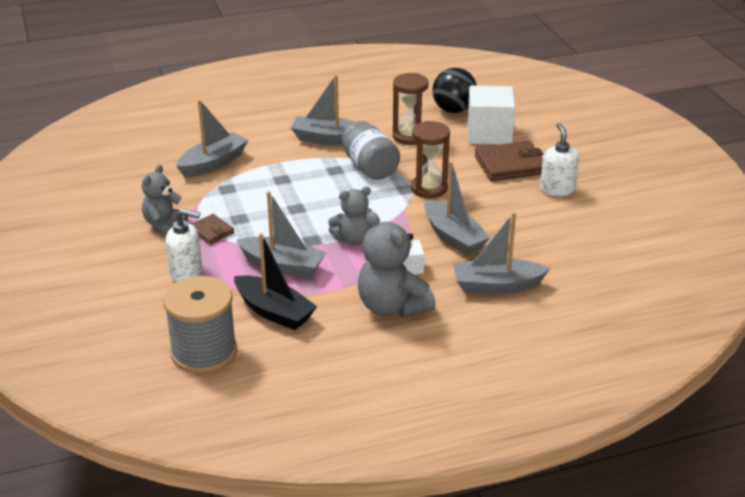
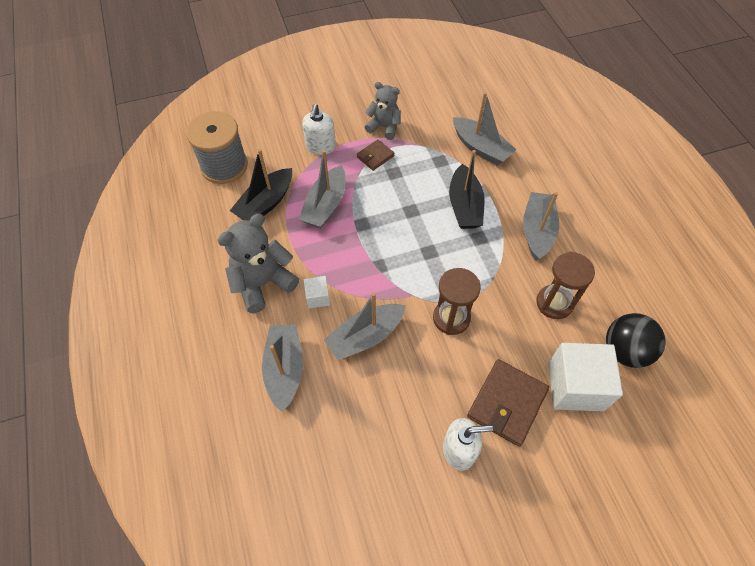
camera: 90 degrees right, 25 degrees up
(293, 176) = (464, 206): none -> black boat
(353, 239) = (362, 254): grey teddy bear -> none
(370, 167) = (487, 267): grey jar -> none
(510, 165) = (506, 403): brown wallet -> brown wallet turned 45 degrees clockwise

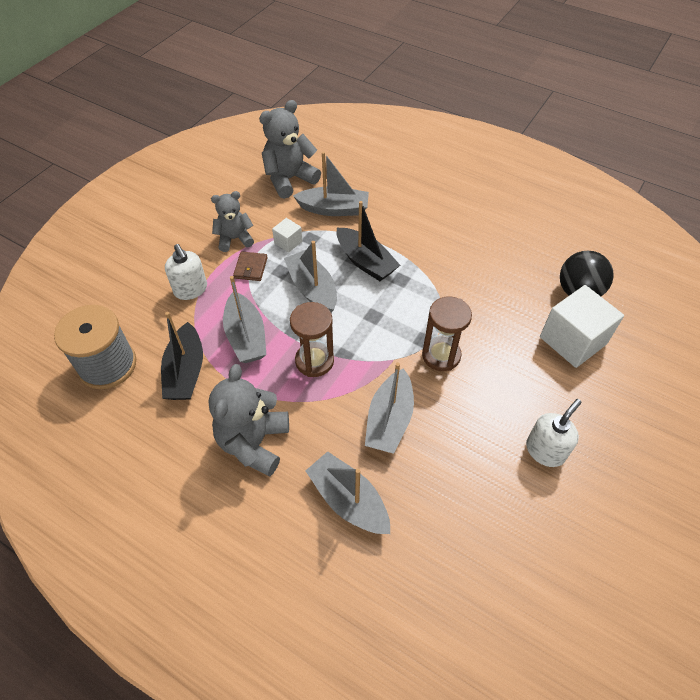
camera: 40 degrees left, 5 degrees down
(317, 297) = (316, 418): white cube -> white cube (288, 242)
(468, 103) = (289, 179): none -> grey teddy bear
(506, 403) = (542, 389): brown wallet -> none
(537, 231) = (438, 246): grey boat -> grey boat (312, 289)
(554, 303) = (501, 291): brown hourglass -> brown hourglass (314, 361)

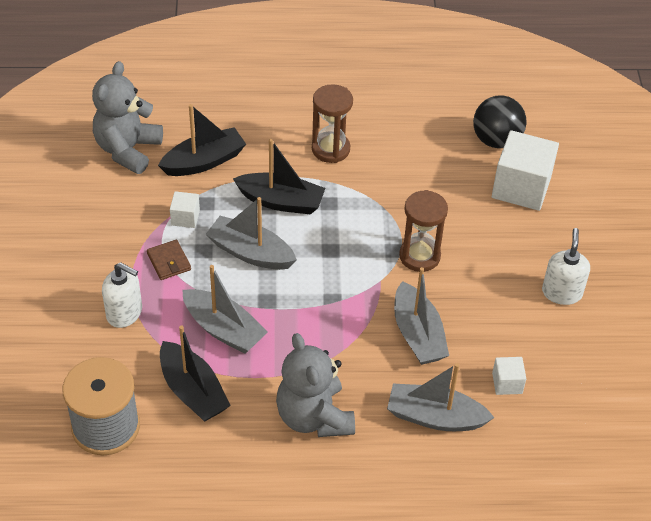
camera: 35 degrees left, 5 degrees down
(234, 239) = (124, 240): grey teddy bear -> none
(314, 361) = (309, 318): brown hourglass -> brown hourglass (330, 149)
(334, 209) = (204, 161): grey boat -> black boat
(434, 506) = (507, 383): none -> white cube

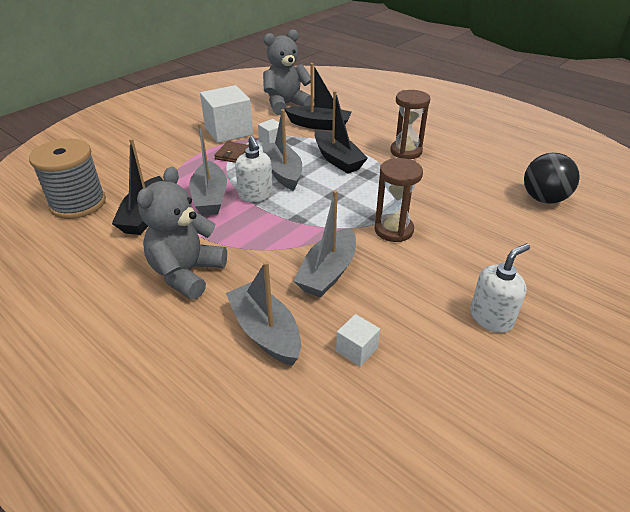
camera: 45 degrees right, 10 degrees down
(124, 313) = (174, 162): white soap dispenser -> white soap dispenser (256, 195)
(521, 187) = (534, 233): white cube -> white cube (228, 131)

